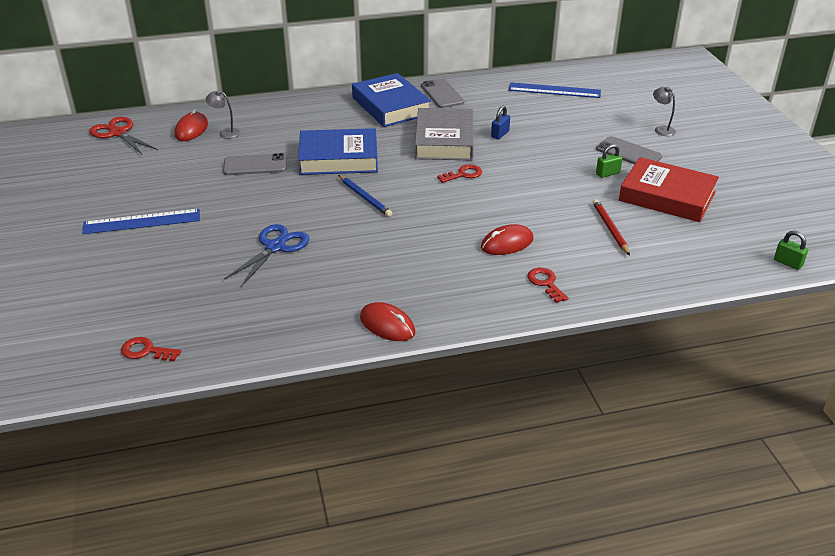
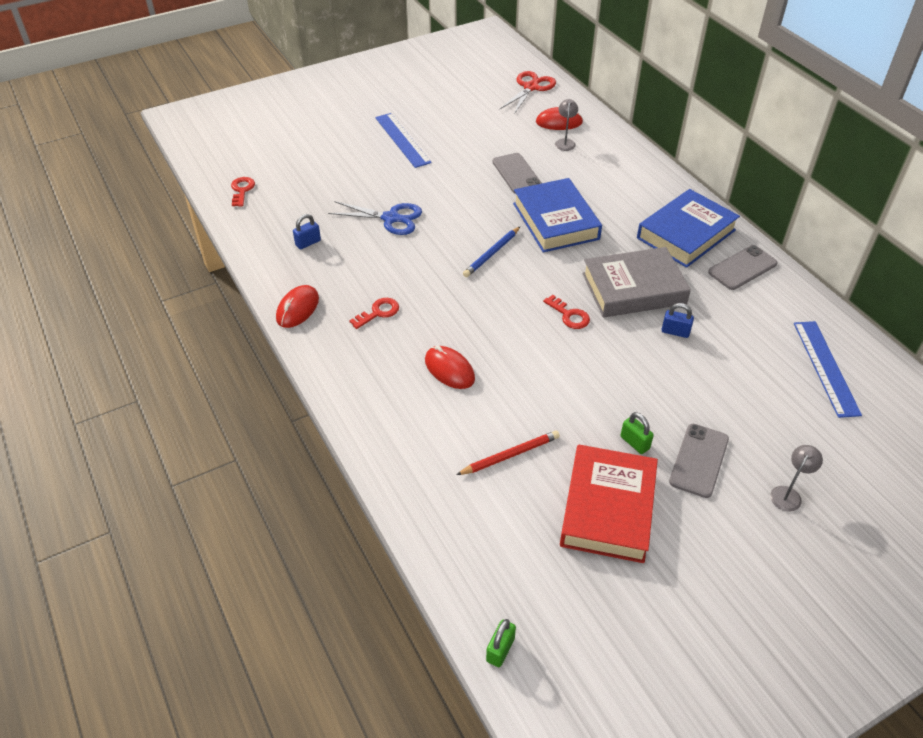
camera: 75 degrees right, 10 degrees up
(282, 307) = (308, 243): none -> blue padlock
(545, 283) = (388, 409): red key -> red key (378, 312)

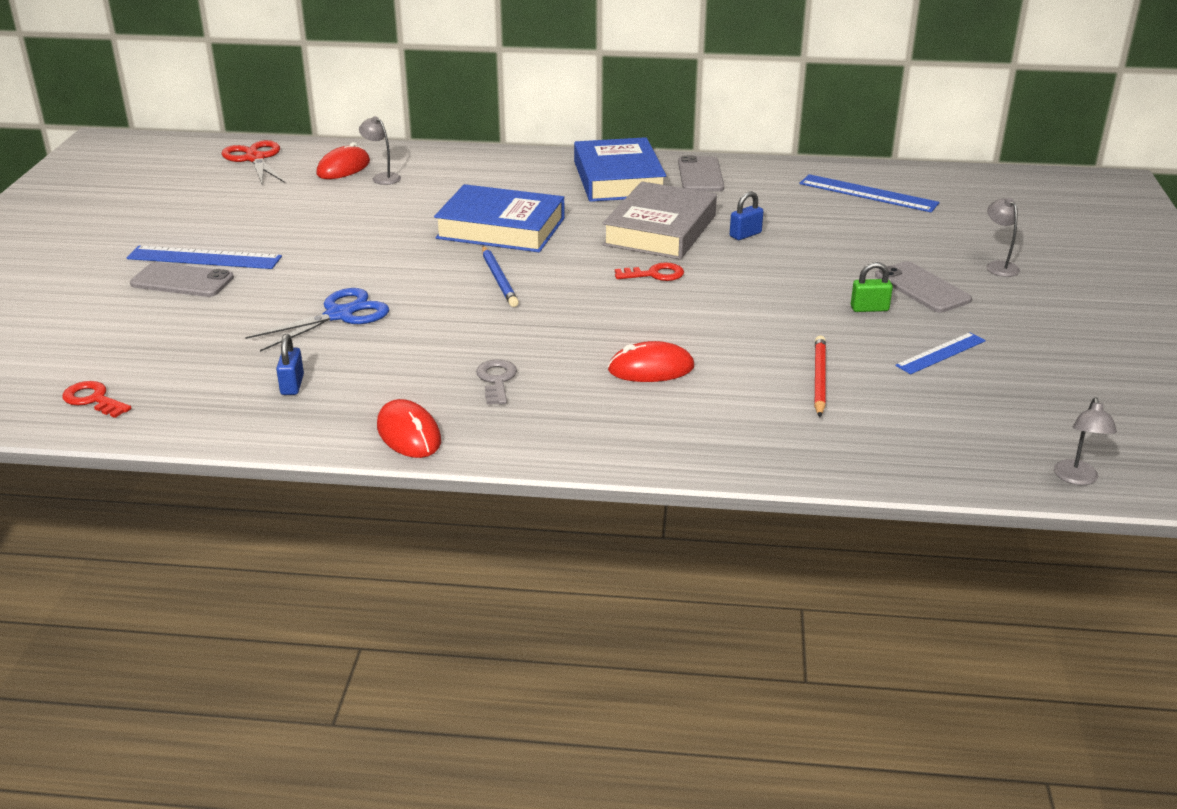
camera: 55 degrees left, 15 degrees down
(378, 312) = (496, 380): red key -> grey key
(500, 650) = (1077, 479): green padlock -> grey lamp
(517, 174) = (389, 219): grey phone -> grey phone (182, 281)
(608, 508) = (941, 353): red book -> blue ruler

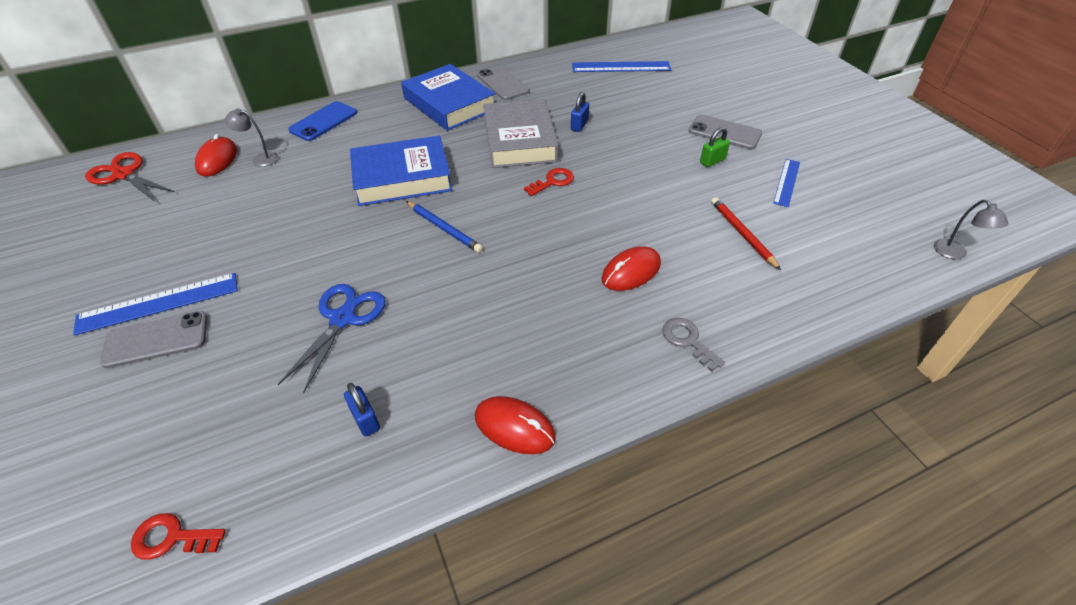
camera: 30 degrees left, 15 degrees up
(471, 162) = (323, 121): none -> blue phone
(496, 380) = (532, 333): grey key -> grey key (688, 340)
(998, 266) = (747, 100): grey lamp -> none

